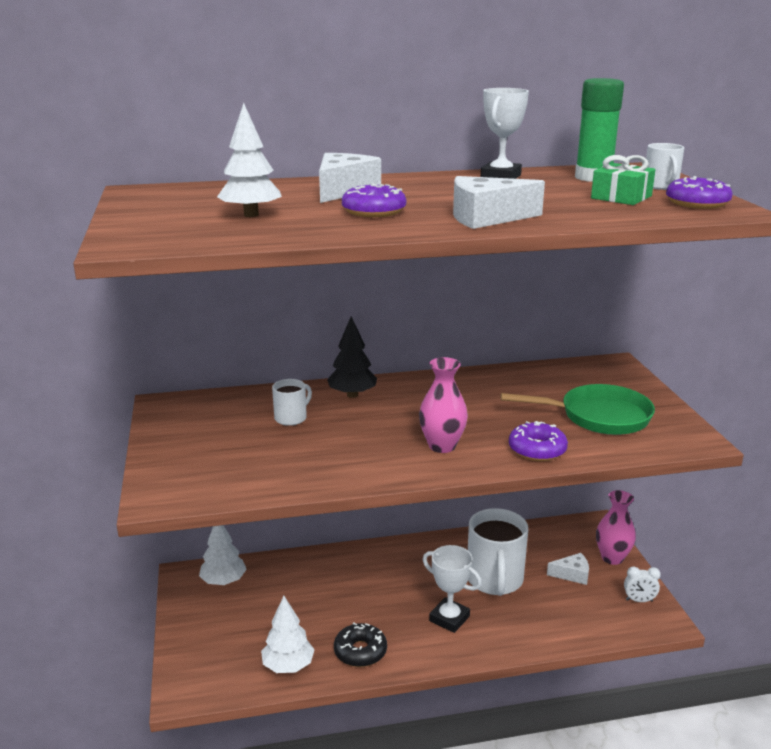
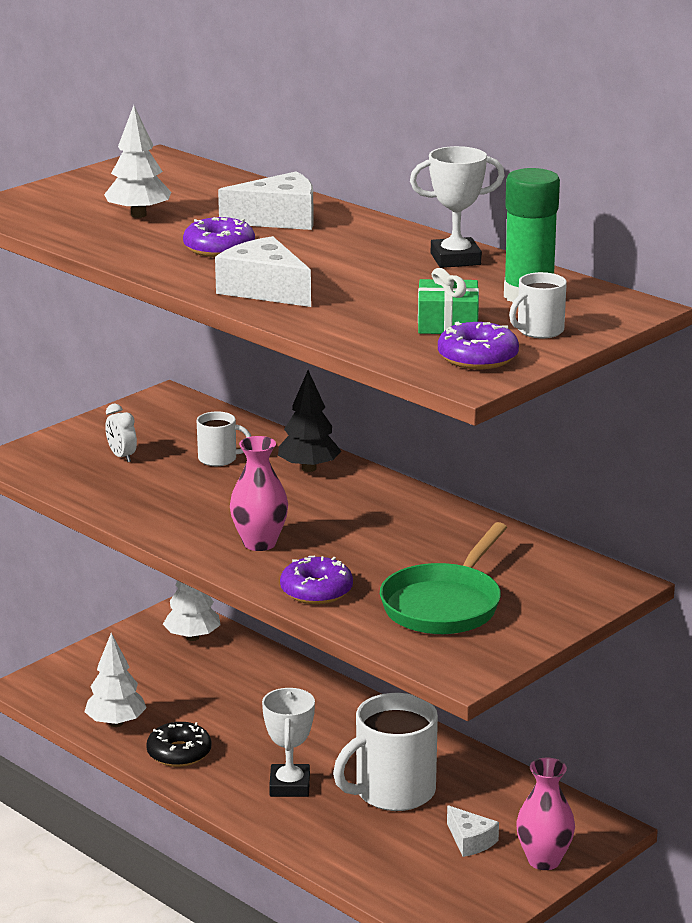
camera: 55 degrees right, 0 degrees up
(598, 417) = (444, 605): green pan -> green pan turned 60 degrees clockwise
(639, 600) = (477, 902): white clock -> white clock (122, 456)

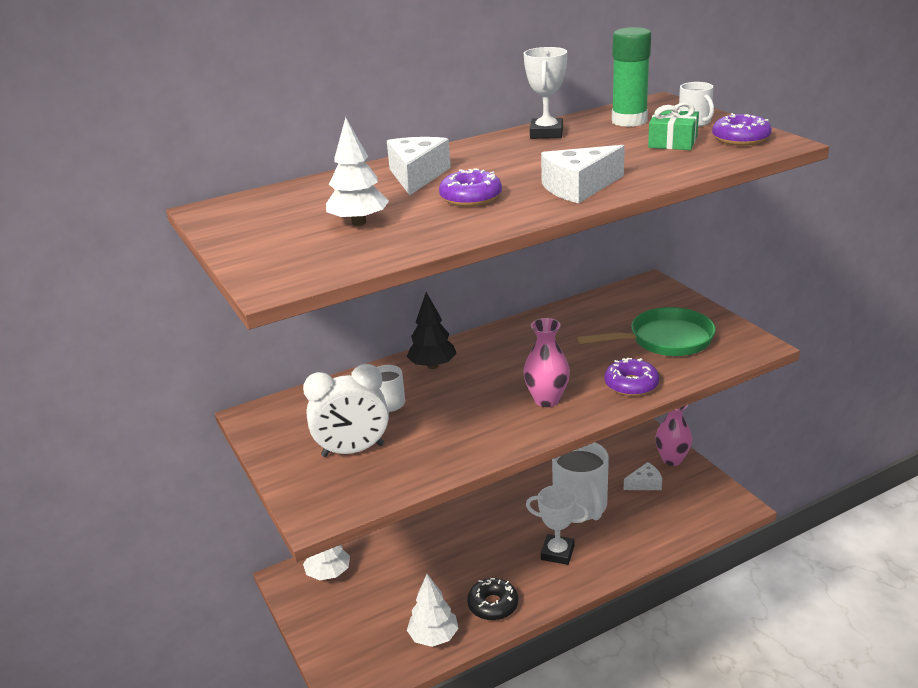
camera: 70 degrees left, 5 degrees up
(122, 456) = (353, 450): white clock -> white clock, size x2.01
(444, 605) = (665, 340): green pan -> green pan turned 60 degrees counterclockwise

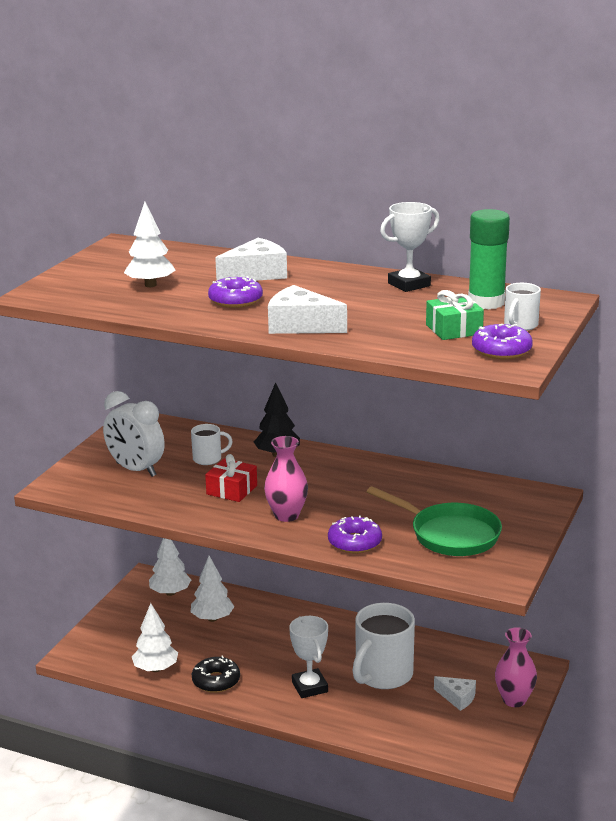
camera: 50 degrees right, 5 degrees down
(399, 565) = (212, 618): none -> white tree
(465, 411) = (232, 490): none -> red gift

